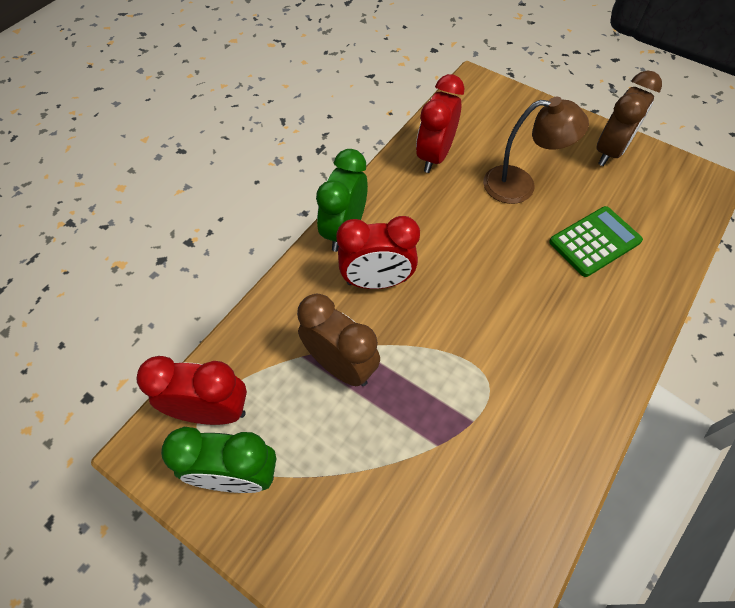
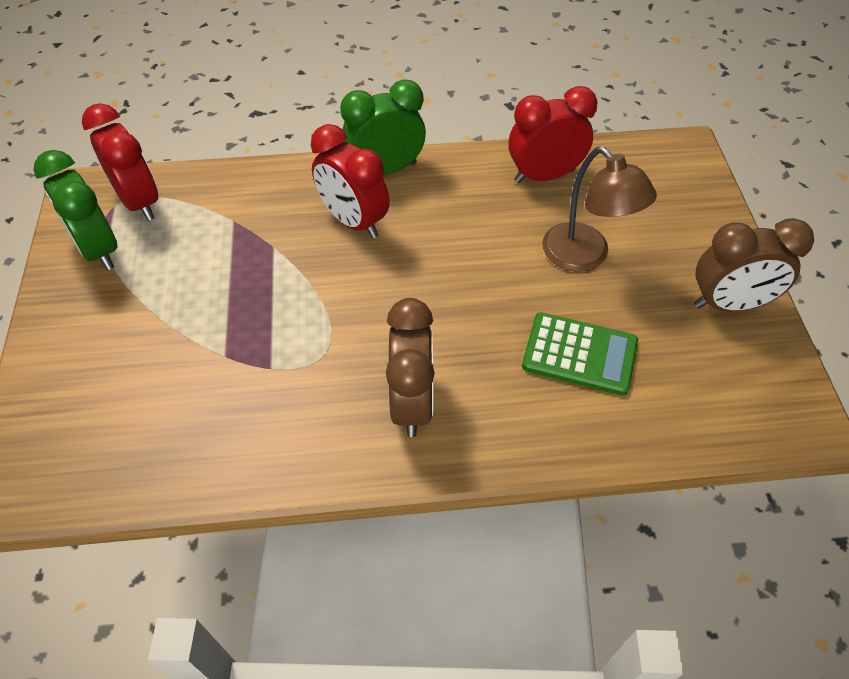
camera: 50 degrees right, 5 degrees down
(341, 365) = (246, 249): brown clock -> brown clock (412, 403)

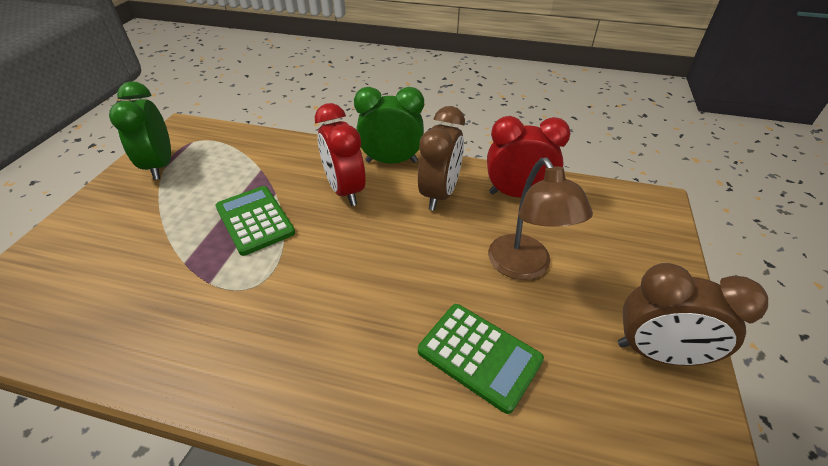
camera: 20 degrees right, 10 degrees down
(139, 202) = (209, 143): red clock -> none
(271, 285) = (255, 220): none -> green calculator
(412, 403) = (300, 351): brown clock -> brown clock (439, 194)

